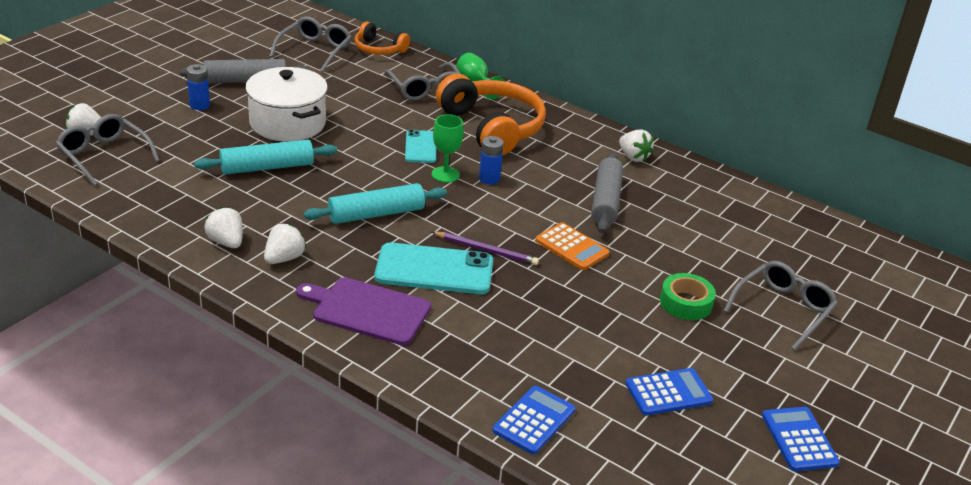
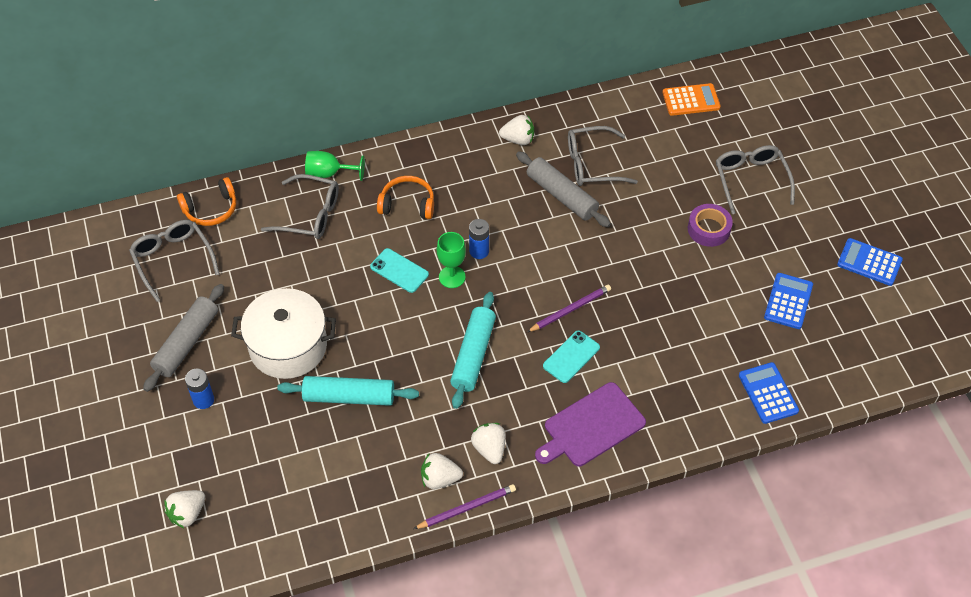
camera: 50 degrees left, 20 degrees up
(104, 155) = (236, 514): grey glasses -> grey glasses (592, 164)
(208, 268) = (467, 508): none -> purple pencil
(267, 167) = (349, 397): turquoise rolling pin -> turquoise rolling pin turned 75 degrees clockwise
(434, 269) = (571, 357): turquoise phone -> turquoise phone, size x0.58
(492, 128) = (407, 204): orange headphones -> orange headphones, size x0.53
(572, 247) = (603, 254): orange calculator -> orange calculator (691, 100)
(686, 303) = (708, 229): green tape -> purple tape

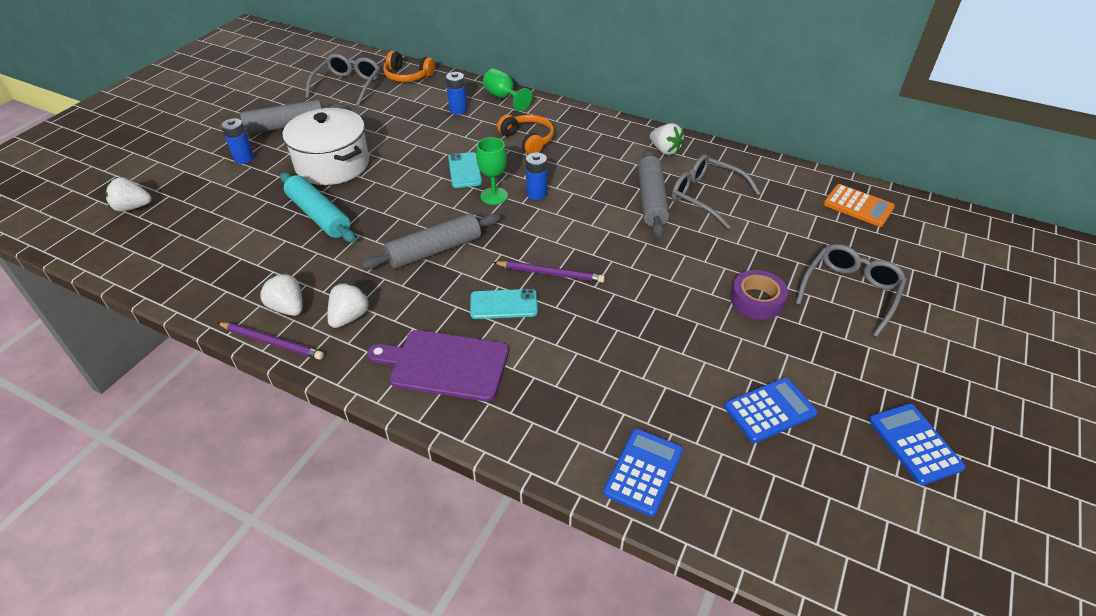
camera: 45 degrees right, 10 degrees down
(310, 215) = (458, 110): grey glasses -> blue battery
(473, 355) = (435, 250): turquoise rolling pin -> grey rolling pin

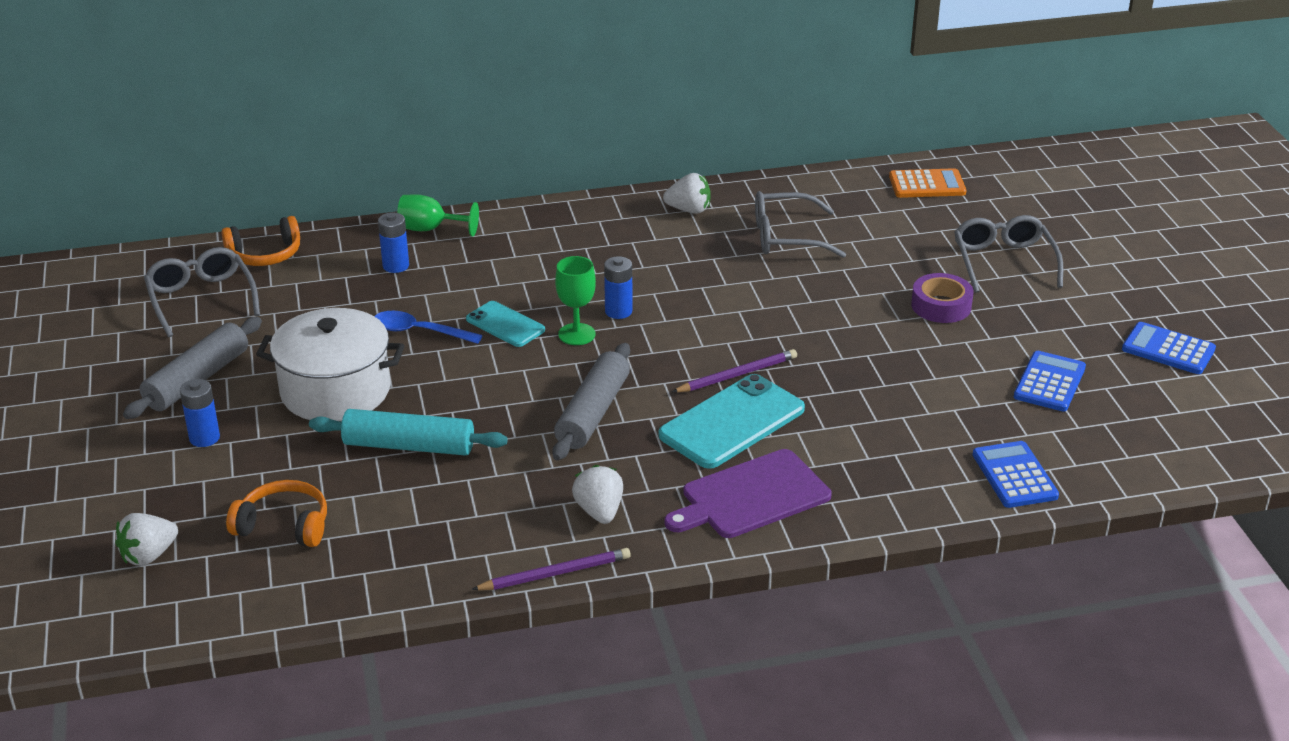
camera: 40 degrees left, 10 degrees down
(288, 308) = (521, 539): white strawberry -> none
(417, 152) = (419, 331): none -> blue spoon
(503, 304) = (732, 422): turquoise phone -> turquoise phone, size x1.73
(528, 140) = (529, 262): orange headphones -> orange headphones (284, 525)
(651, 200) = (740, 264): grey rolling pin -> none

